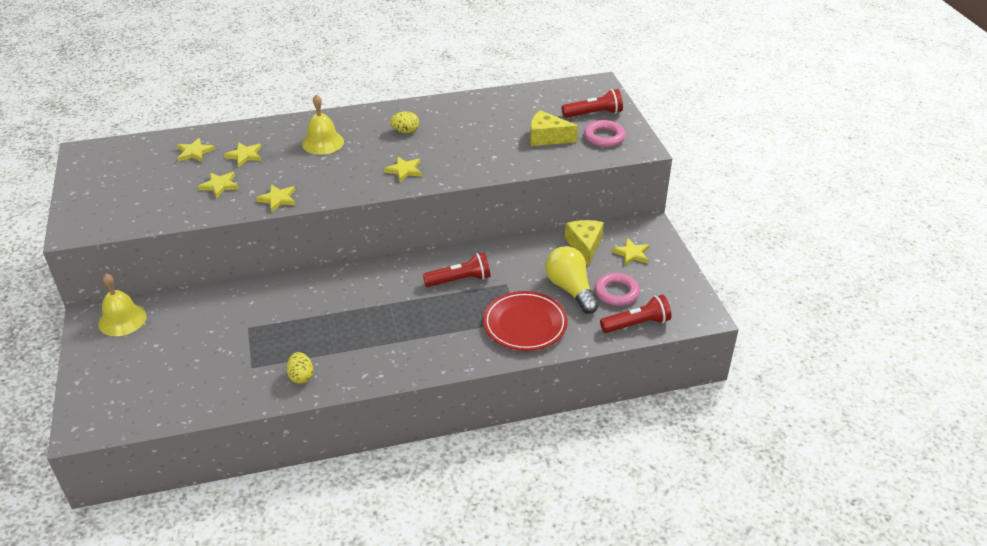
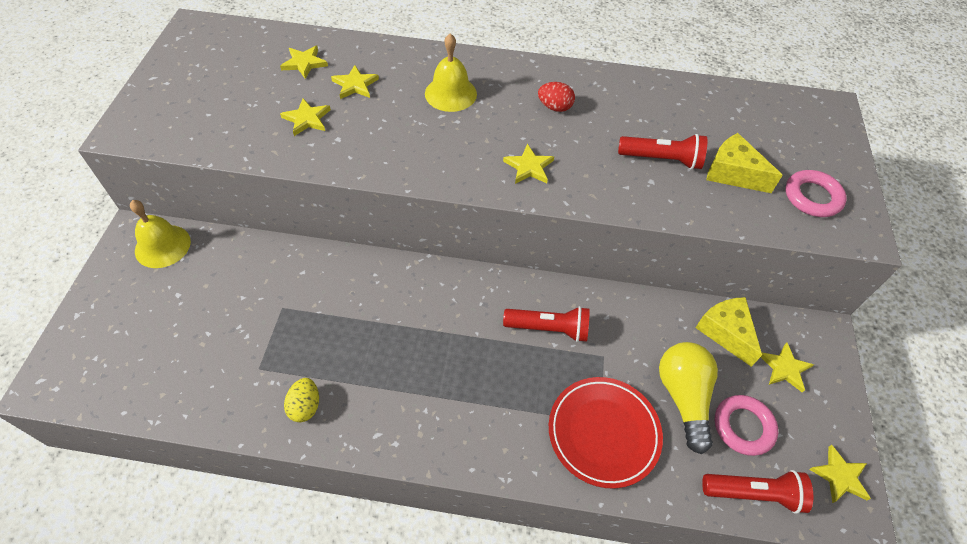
camera: 20 degrees right, 15 degrees up
(278, 199) = (361, 161): yellow star -> yellow star (839, 476)
(405, 131) = (554, 107): yellow egg -> red egg
(585, 246) = (726, 332): yellow cheese -> yellow cheese turned 45 degrees counterclockwise
(594, 114) = (809, 154): red flashlight -> red flashlight (662, 160)

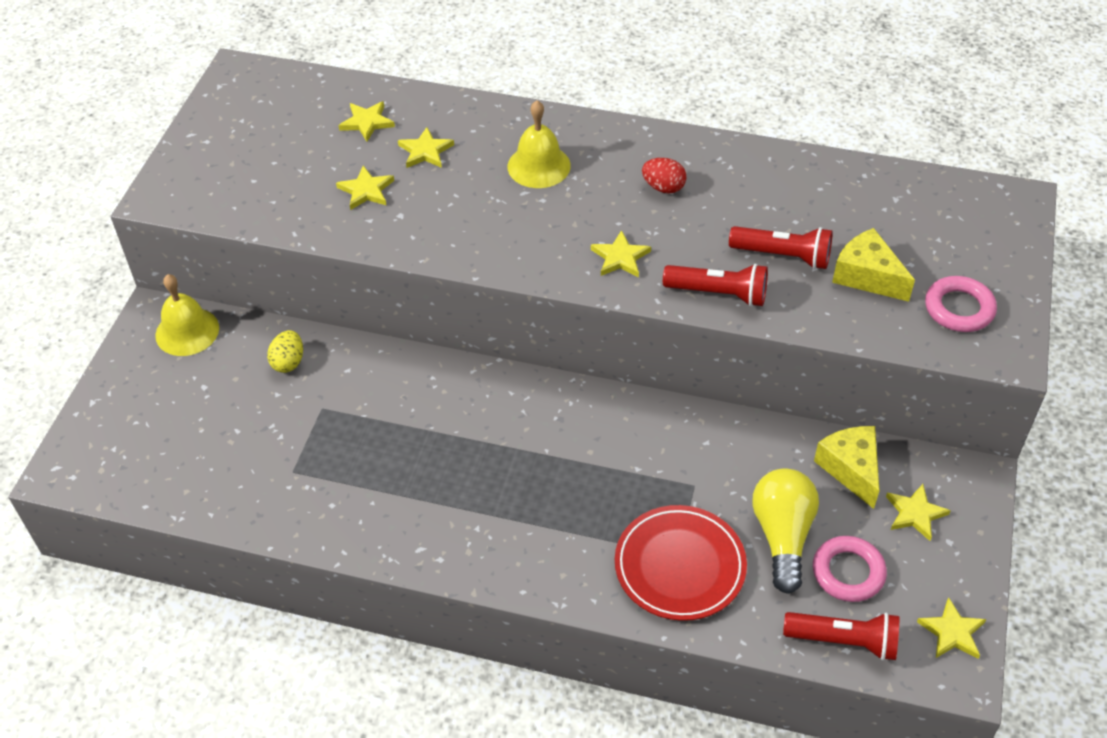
camera: 10 degrees right, 5 degrees down
(305, 406) = (342, 514): yellow egg -> yellow egg (288, 362)
(549, 329) = (633, 451): red flashlight -> red flashlight (718, 294)

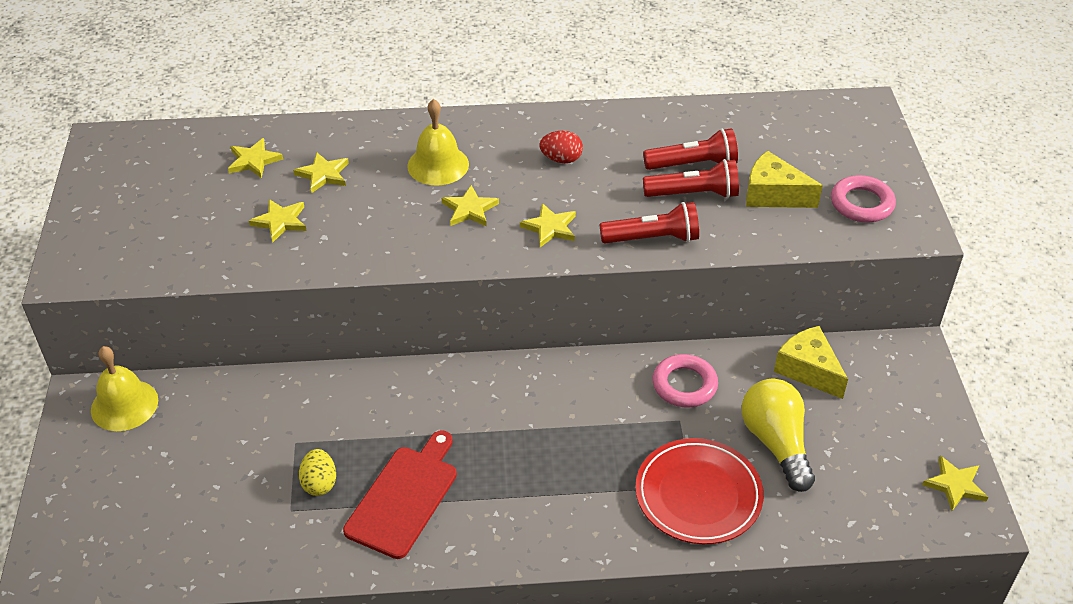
camera: 20 degrees left, 5 degrees down
(288, 362) = (243, 408): yellow egg -> yellow egg (319, 483)
(399, 488) = (404, 497): none -> red cutting board
(844, 641) = (869, 519): red flashlight -> red flashlight (693, 164)
(848, 572) = (846, 459): pink ring -> pink ring (684, 385)
(915, 513) = (879, 393): yellow star -> yellow star (470, 209)

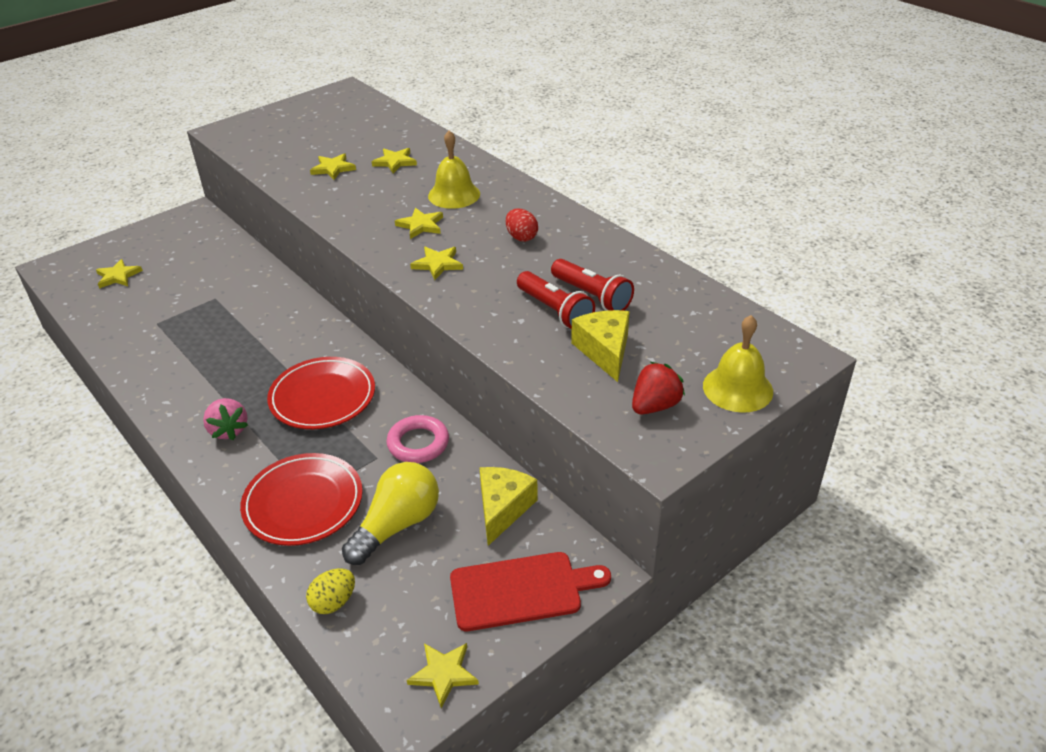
camera: 55 degrees right, 5 degrees down
(124, 405) = (199, 228): yellow bell -> yellow bell (737, 388)
(254, 161) = (381, 136): yellow star -> yellow star (118, 276)
(319, 483) = (187, 323): yellow egg -> yellow egg (333, 602)
(404, 497) = (198, 362): red cutting board -> red cutting board (521, 590)
(544, 512) = (228, 430): none -> pink strawberry
(558, 422) = (322, 397): none -> red plate
(653, 238) = (476, 313): red flashlight -> none
(861, 204) = (655, 406): pink ring -> red strawberry

